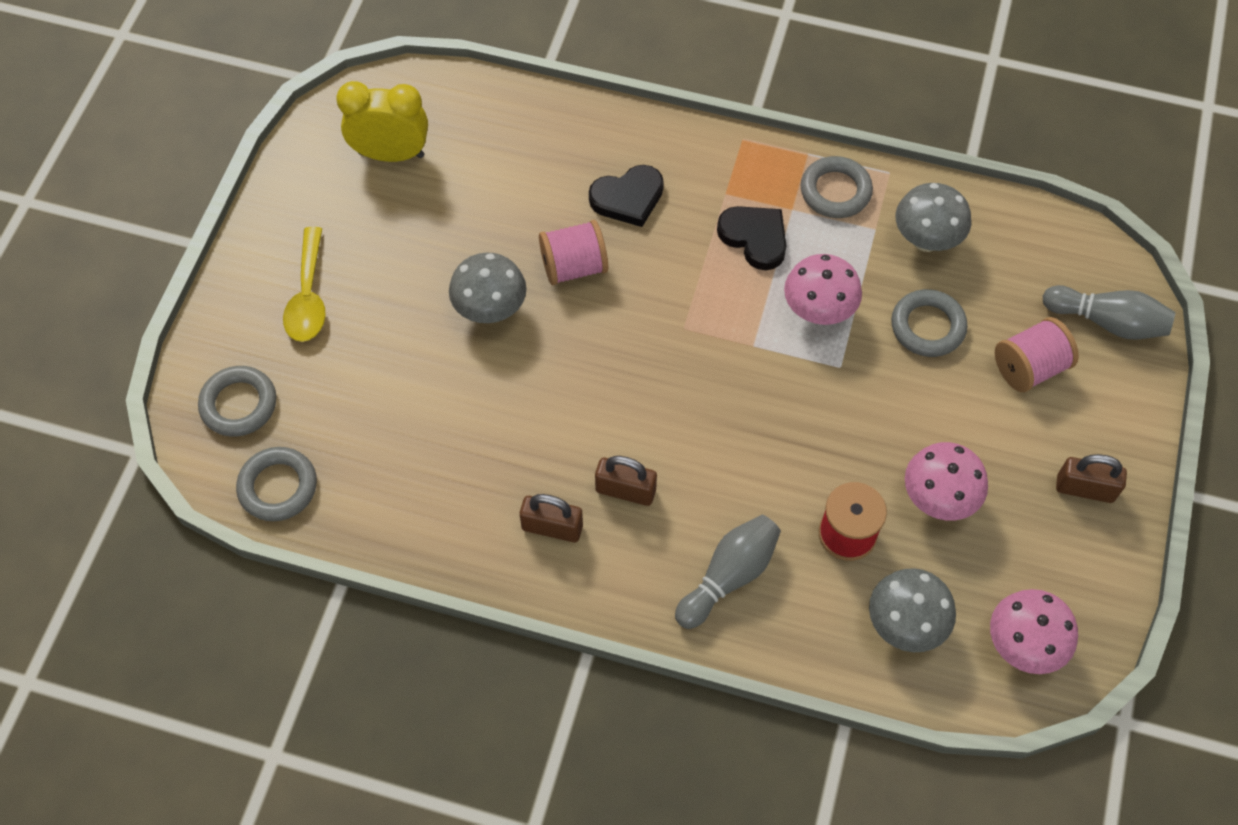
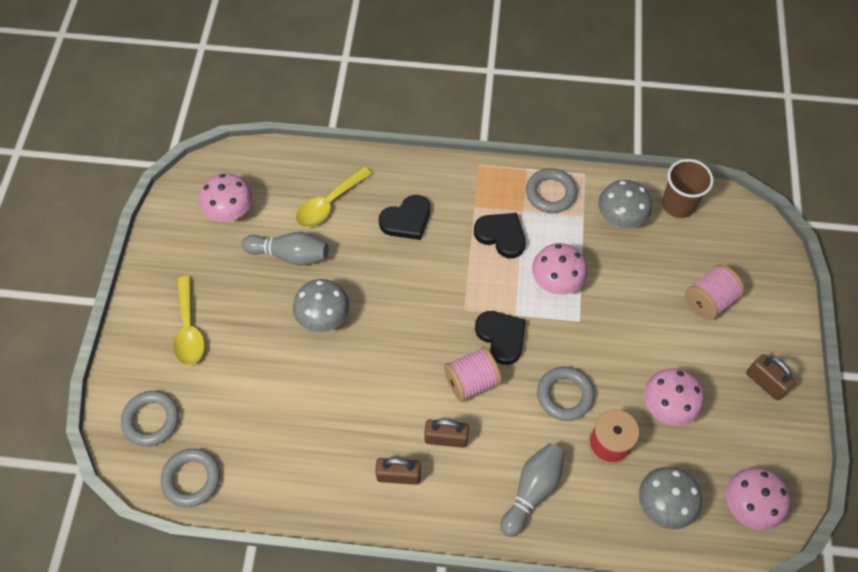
camera: 10 degrees left, 0 degrees up
(391, 154) = (231, 213): yellow clock -> pink mushroom
(526, 161) = (329, 204): none -> yellow spoon
(574, 267) = (378, 277): pink spool -> pink spool (471, 381)
(727, 371) = (501, 337): none -> black heart
(927, 327) = (633, 282): grey ring -> grey ring (564, 395)
(1013, 232) = (678, 204): none -> brown cup
(1085, 489) = (765, 382): brown padlock -> brown padlock turned 45 degrees clockwise
(1107, 322) = (754, 259): grey bowling pin -> grey bowling pin (290, 255)

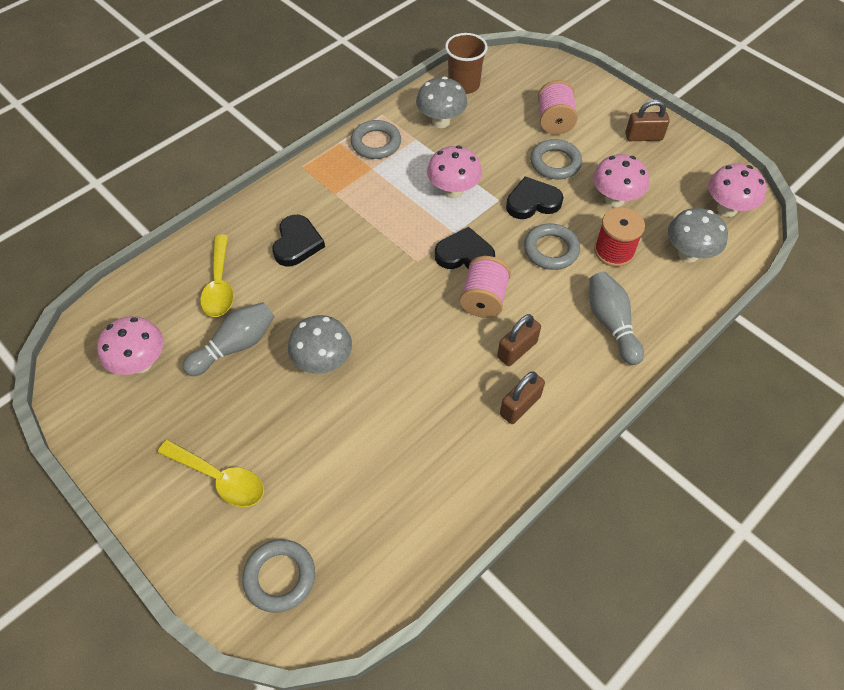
camera: 50 degrees left, 5 degrees down
(192, 479) = (375, 580): grey ring -> grey ring (555, 163)
(501, 236) = (378, 195): black heart -> black heart (532, 202)

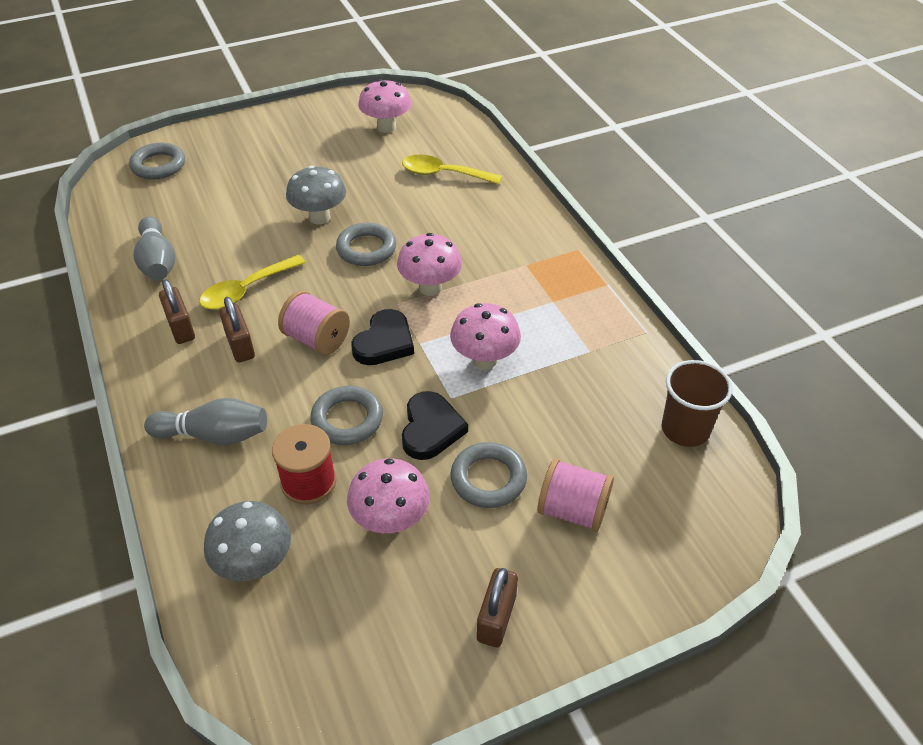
camera: 110 degrees right, 10 degrees down
(220, 478) = (256, 150): yellow spoon -> yellow spoon (246, 290)
(235, 346) = (371, 173): grey bowling pin -> grey bowling pin (158, 262)
(297, 243) = (468, 226): black heart -> none
(376, 143) = (594, 313): grey ring -> grey ring (366, 249)
(441, 121) = (614, 383): grey mushroom -> none
(727, 209) = (299, 661): pink mushroom -> pink mushroom (430, 287)

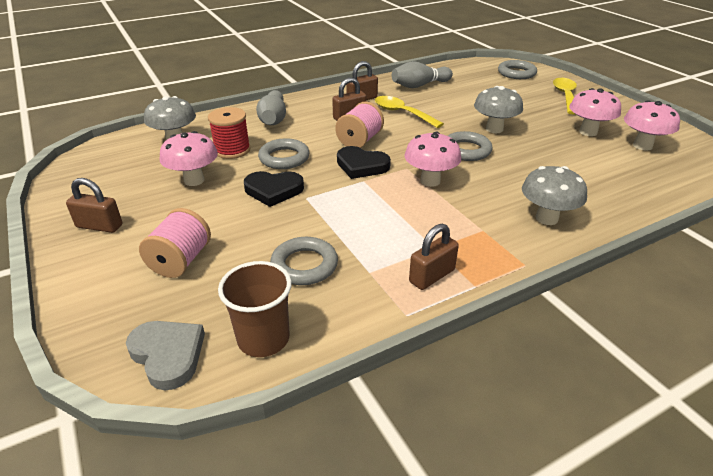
camera: 85 degrees right, 10 degrees down
(443, 174) = (594, 178): yellow spoon -> yellow spoon (565, 96)
(484, 360) = (349, 211): pink mushroom -> pink mushroom (588, 132)
(488, 479) = (221, 218): grey ring -> grey ring (304, 265)
(510, 220) = (546, 218): none -> grey mushroom
(595, 309) = (432, 276): none -> brown padlock
(713, 500) = (168, 355): none -> grey heart

